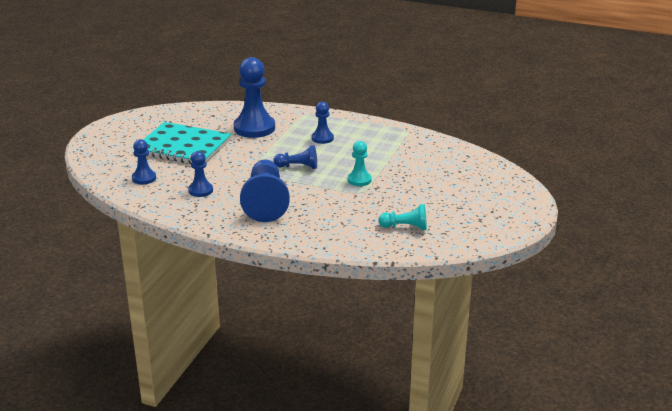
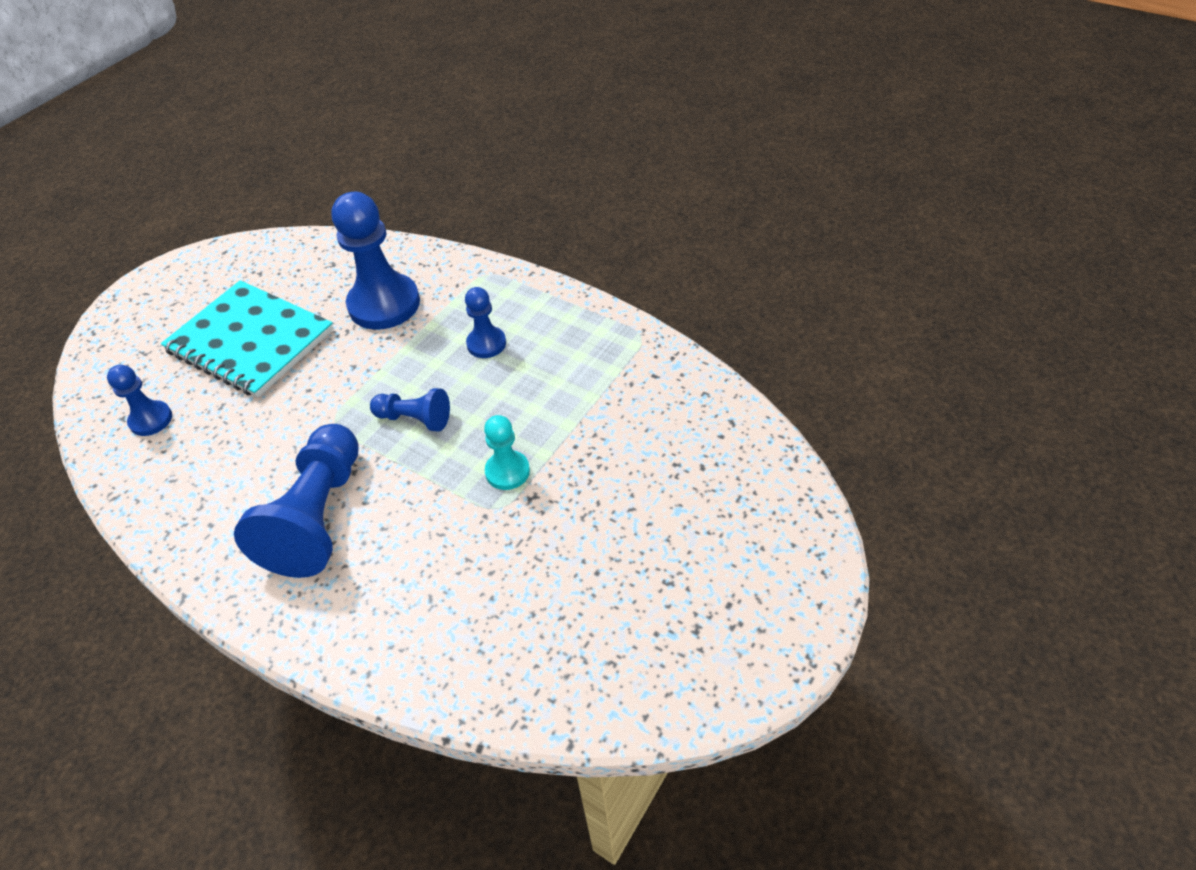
camera: 15 degrees right, 20 degrees up
(200, 190) = (225, 466): blue pawn -> none
(405, 227) = (542, 633): turquoise pawn -> none

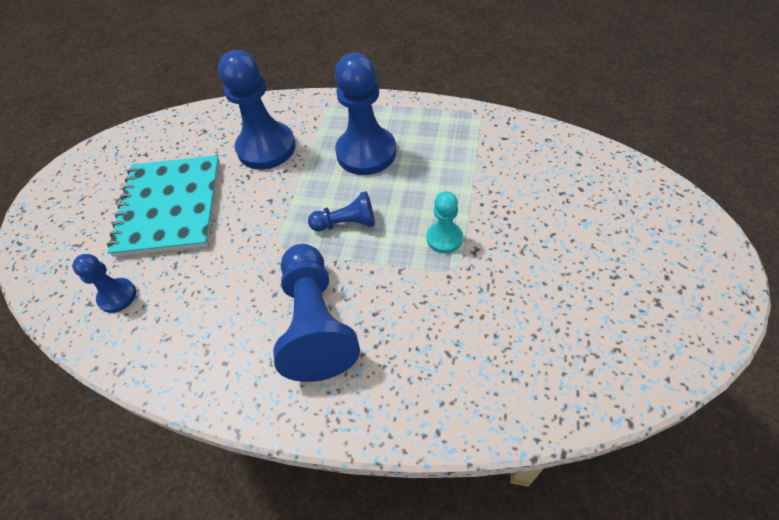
camera: 20 degrees left, 5 degrees up
(250, 341) = (170, 207): turquoise notebook -> turquoise notebook turned 75 degrees clockwise
(486, 344) = (366, 152): blue pawn -> blue pawn, size x1.91

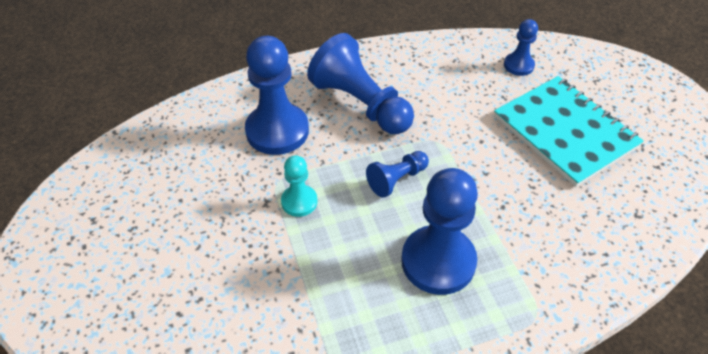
camera: 145 degrees right, 5 degrees down
(266, 148) = (548, 222): blue pawn -> blue pawn (277, 131)

